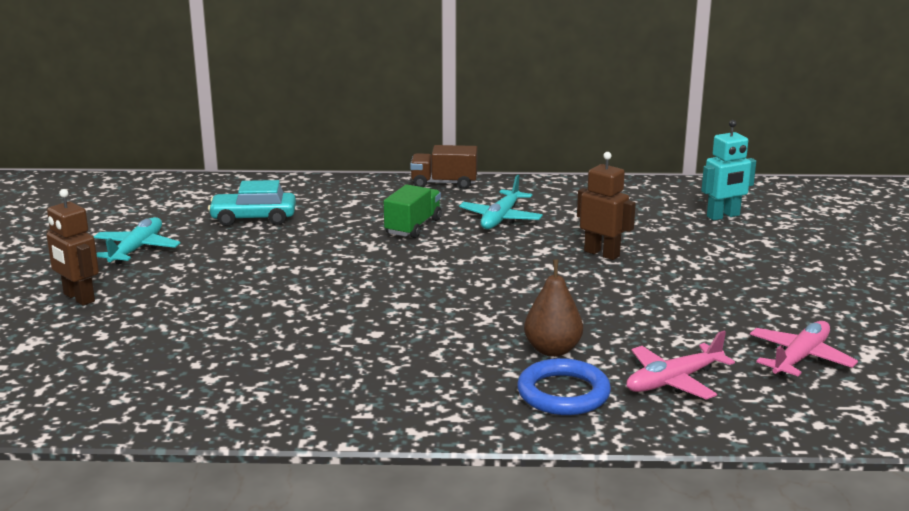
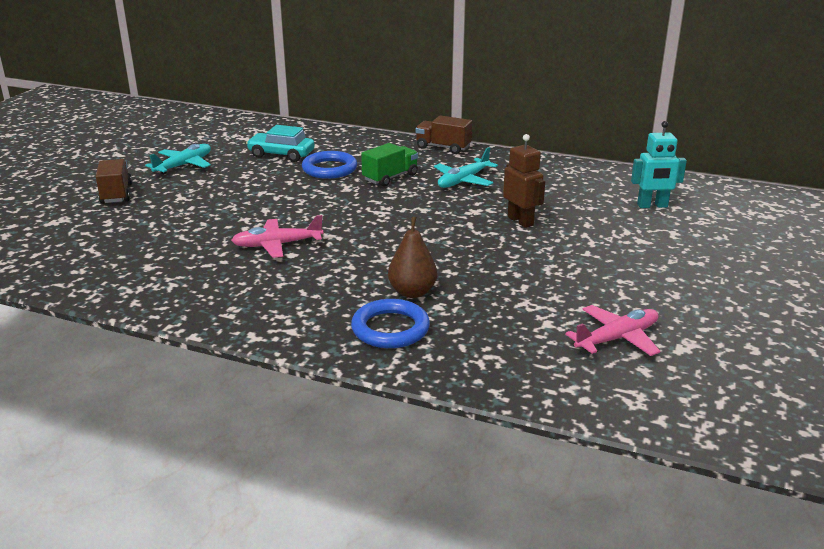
camera: 20 degrees right, 5 degrees up
(78, 298) = (116, 194): brown robot -> brown truck
(330, 227) = (329, 169): none -> blue ring
(674, 381) = (489, 336): pink plane -> pink plane (277, 245)

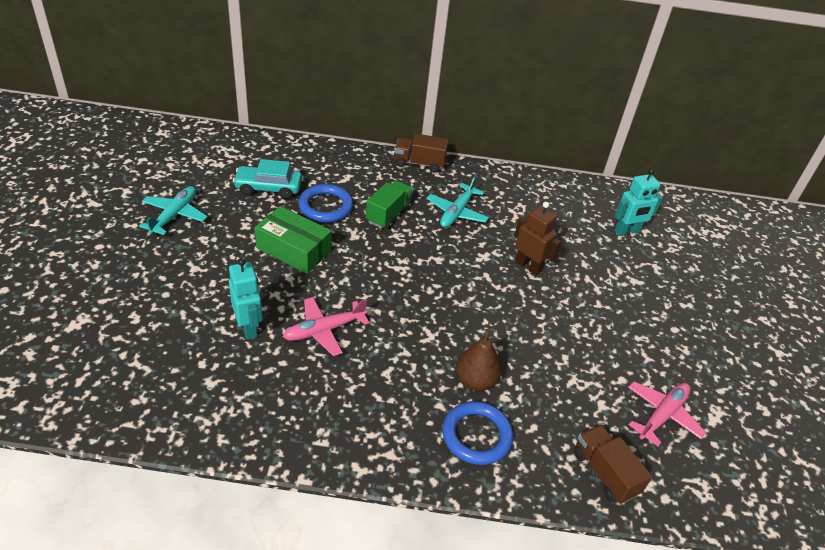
camera: 20 degrees left, 15 degrees up
(116, 194) = (123, 270): brown truck -> brown truck (604, 473)
(206, 236) = (248, 327): none -> turquoise robot
(281, 193) = (294, 249): none -> green box

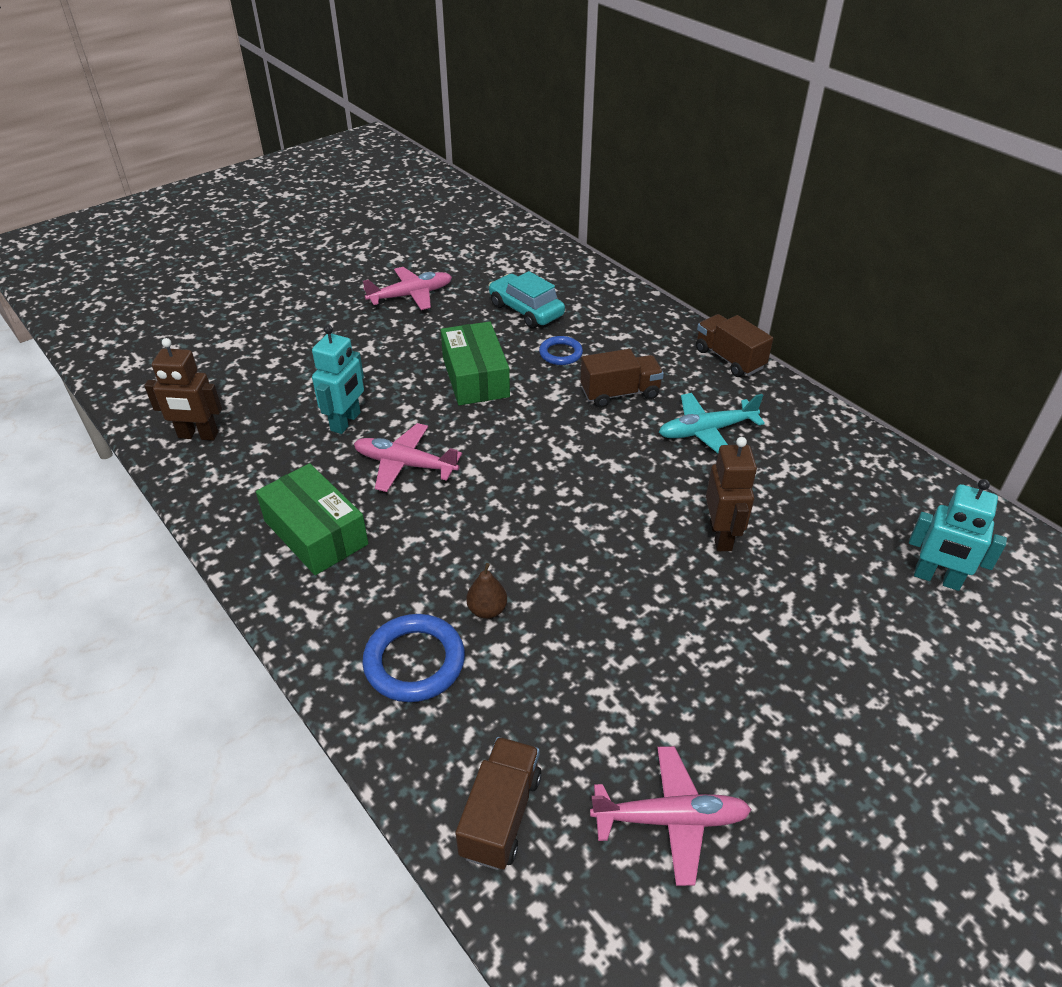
camera: 50 degrees right, 0 degrees up
(151, 402) = (198, 435): none -> brown robot
(174, 215) = (410, 295): turquoise plane -> pink plane
(325, 206) = (560, 353): blue ring -> blue ring, size x0.61
(326, 408) = (315, 532): none -> green box
(389, 214) = (620, 393): green truck -> brown truck
(475, 381) = (487, 610): brown pear -> brown pear, size x0.63

